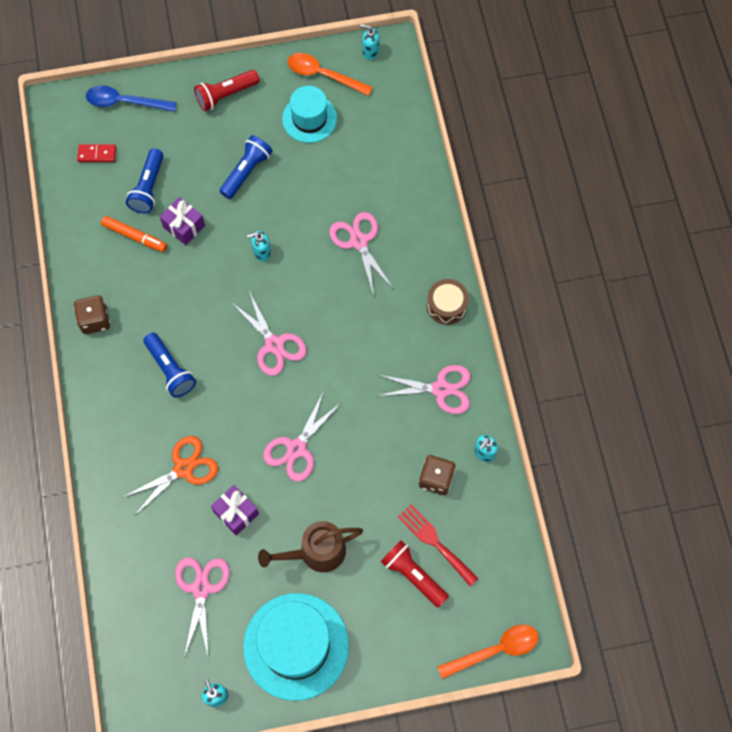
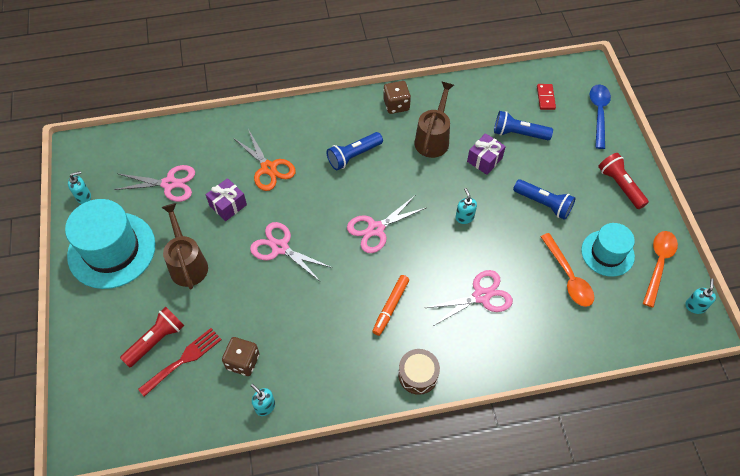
camera: 90 degrees right, 10 degrees down
(135, 236) = (472, 126): orange marker -> orange marker (390, 307)
(149, 280) = (433, 138): none -> brown watering can
(440, 389) = (331, 367): pink scissors -> none
(495, 650) = (77, 410): orange spoon -> orange spoon (568, 277)

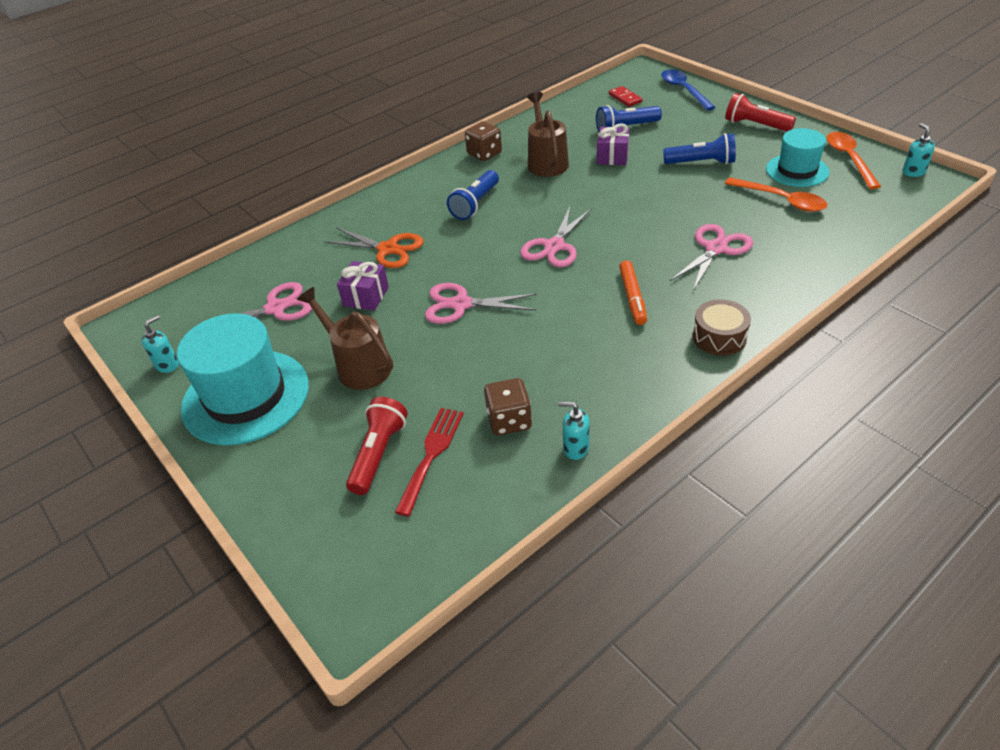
camera: 25 degrees left, 15 degrees down
(464, 217) = (636, 201): turquoise soap dispenser -> none

